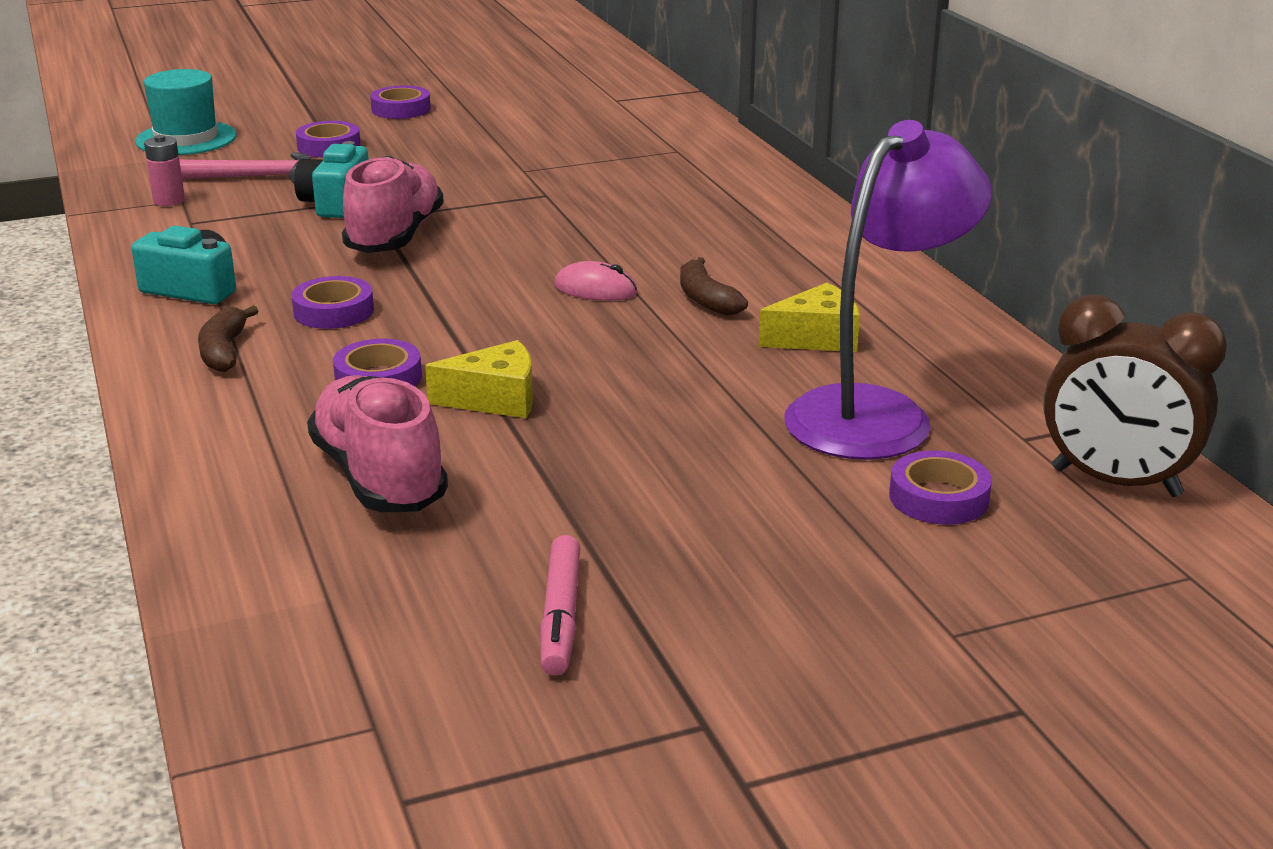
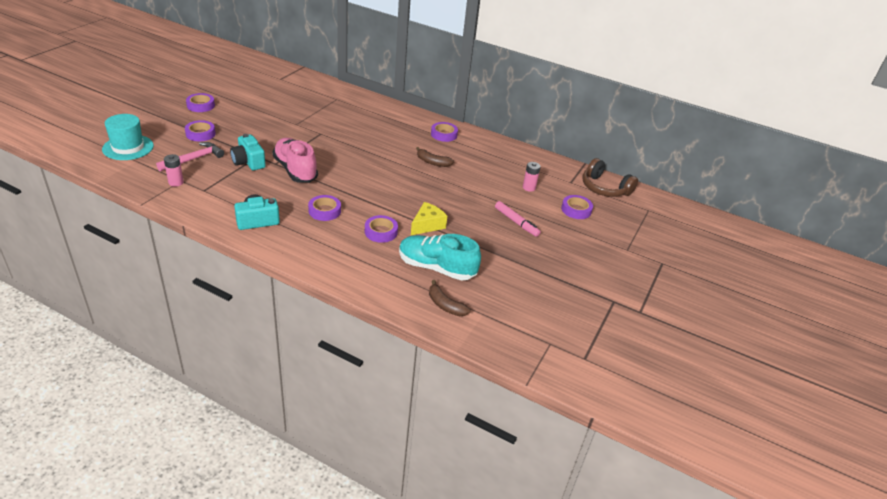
camera: 45 degrees left, 10 degrees up
(224, 351) = (313, 242): brown banana -> brown banana (445, 305)
(379, 477) = (436, 268): pink shoe -> turquoise shoe
(560, 616) = (545, 288): pink marker -> pink marker (516, 222)
(595, 289) = (395, 170): pink mouse -> none
(816, 338) = (481, 166): yellow cheese -> none
(822, 260) = (444, 134): none -> purple tape
(876, 413) = (529, 188): purple lamp -> pink battery
(1116, 482) = (604, 188): brown clock -> brown headphones

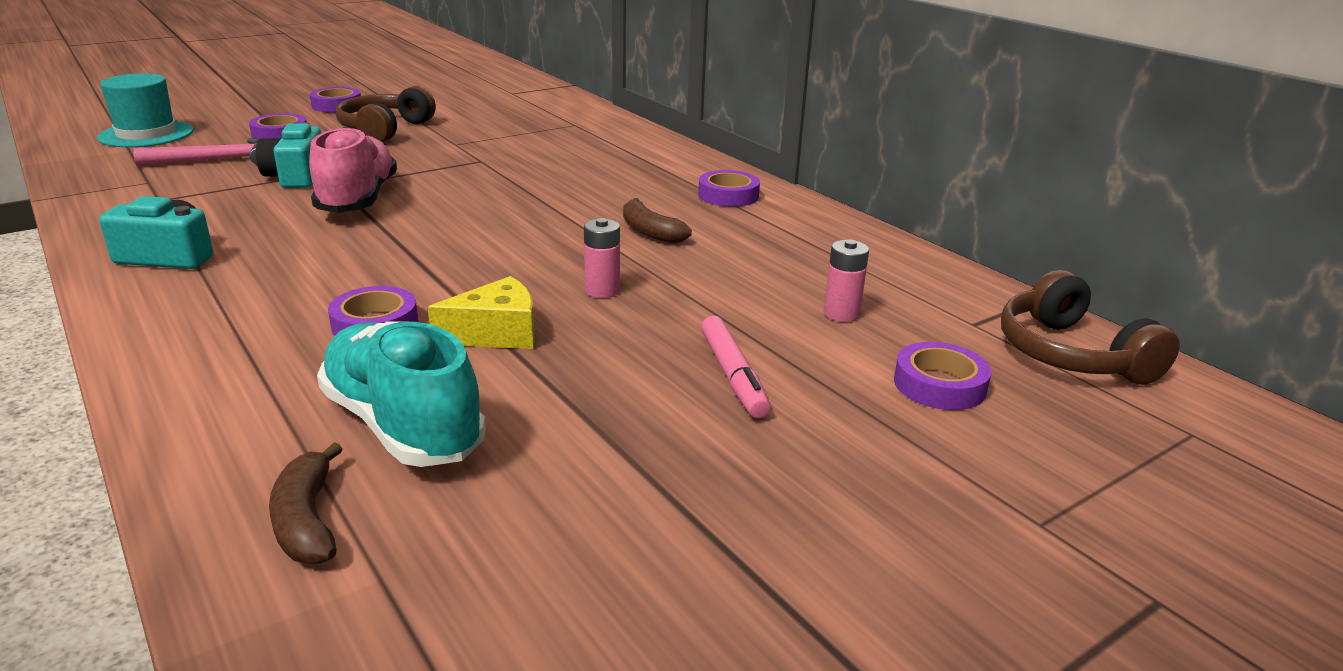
camera: 30 degrees right, 10 degrees down
(176, 182) = (135, 183): pink battery -> pink battery (602, 290)
(250, 120) = (385, 130): none -> brown headphones
(324, 211) = (315, 266): purple tape -> none

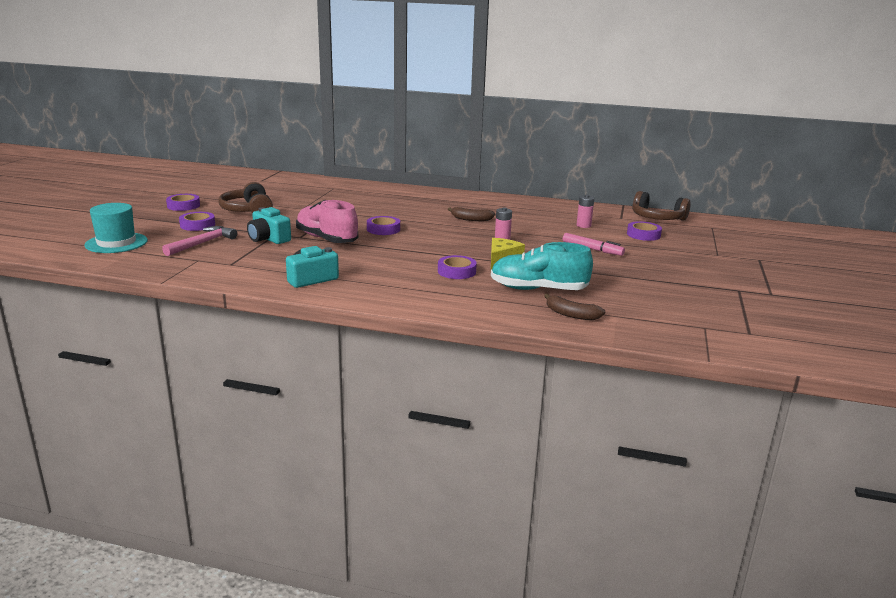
camera: 40 degrees left, 5 degrees down
(728, 195) = (466, 200): purple tape -> purple tape (383, 229)

